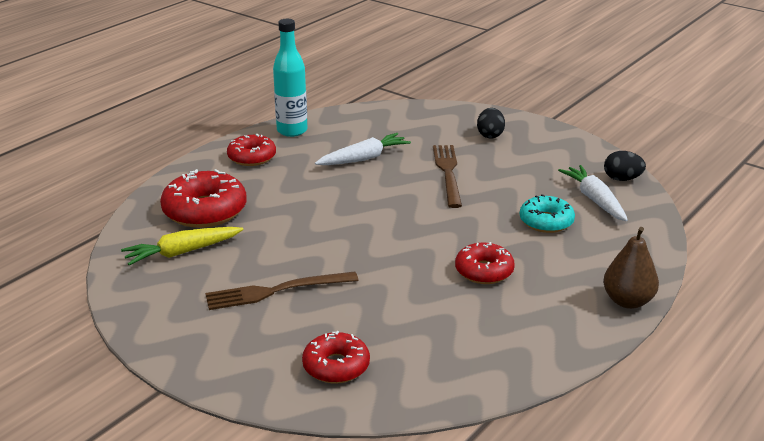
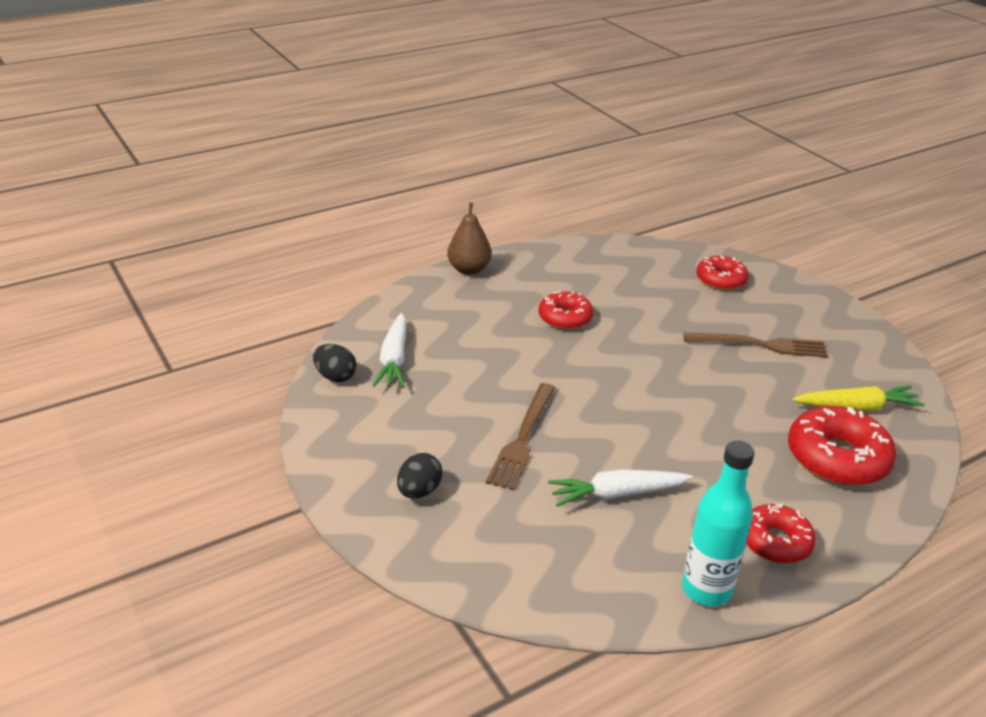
camera: 160 degrees left, 5 degrees up
(546, 222) = (467, 349): turquoise donut -> none

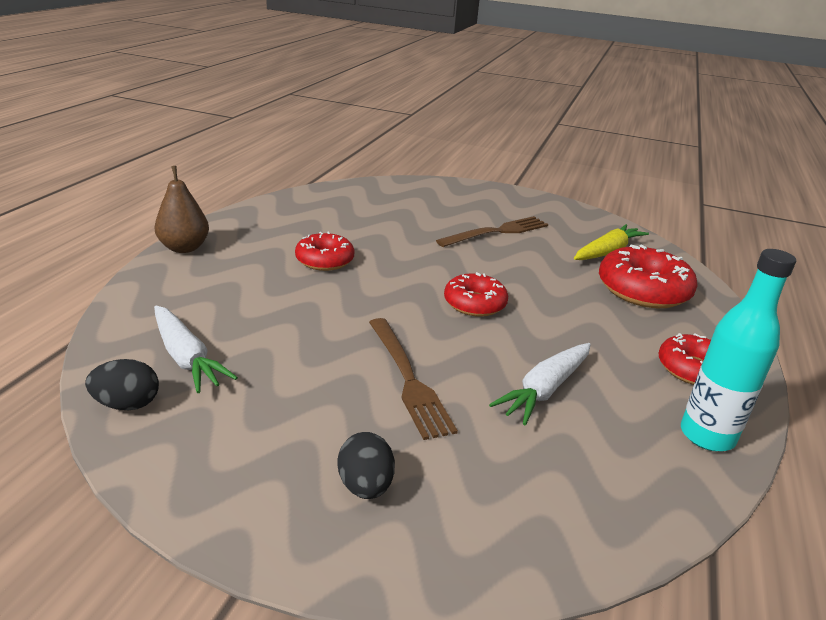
camera: 40 degrees left, 5 degrees down
(720, 280) = (414, 197): red donut -> red donut (474, 303)

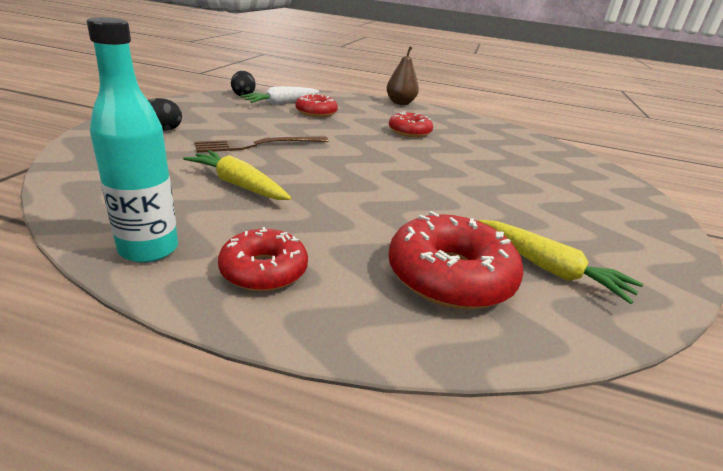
camera: 85 degrees right, 0 degrees up
(474, 303) = (367, 173): red donut -> red donut (316, 112)
(497, 232) = (531, 200): brown fork -> none
(545, 390) = (238, 185): white carrot -> yellow carrot

